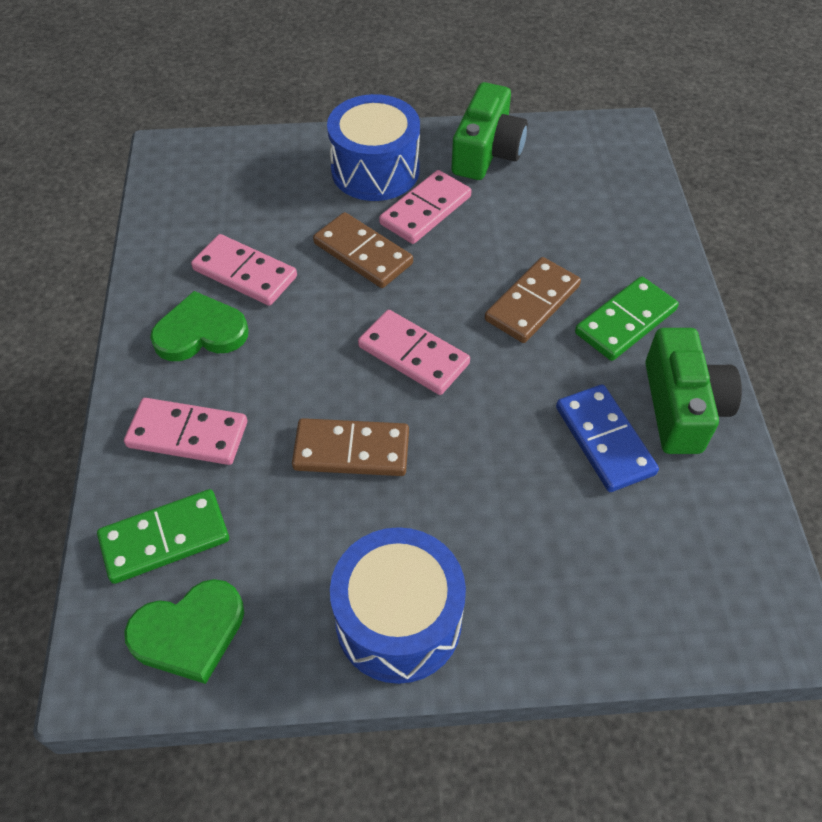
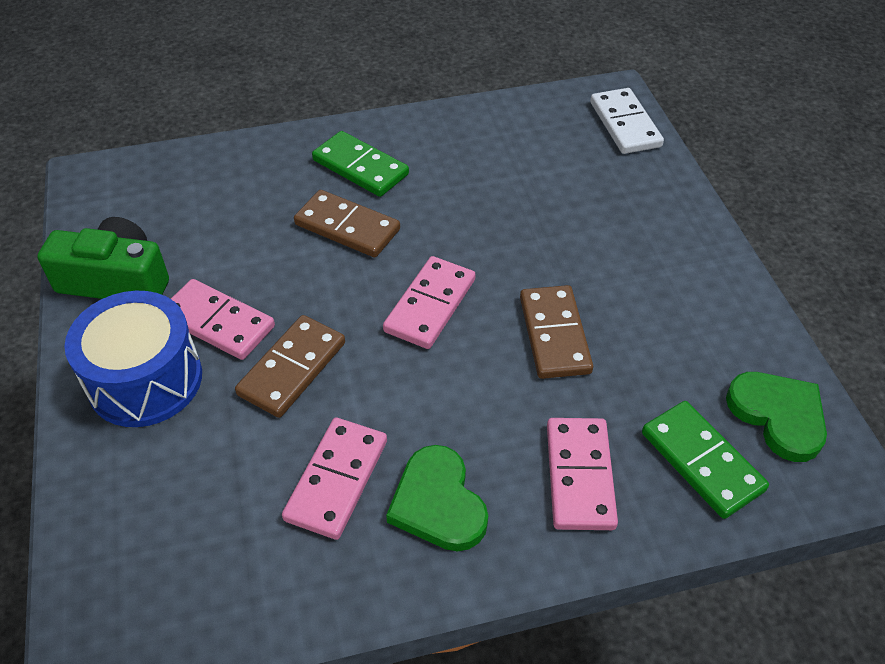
camera: 100 degrees left, 5 degrees down
(398, 620) = (700, 279): blue drum -> none
(604, 440) = (492, 175): blue domino -> none
(682, 407) = (446, 135): green camera -> none
(706, 619) = (624, 124): none -> white domino

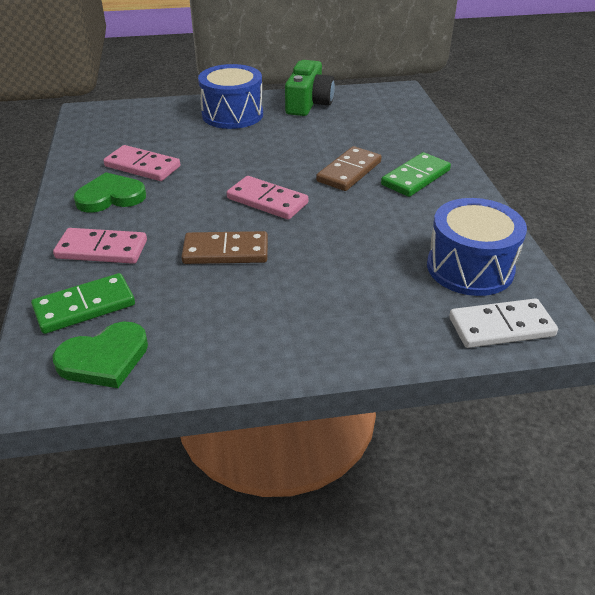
camera: 95 degrees right, 10 degrees down
(218, 322) = (269, 131): pink domino -> none
(292, 368) = (227, 153): brown domino -> none
(540, 136) = (470, 268): none -> blue drum

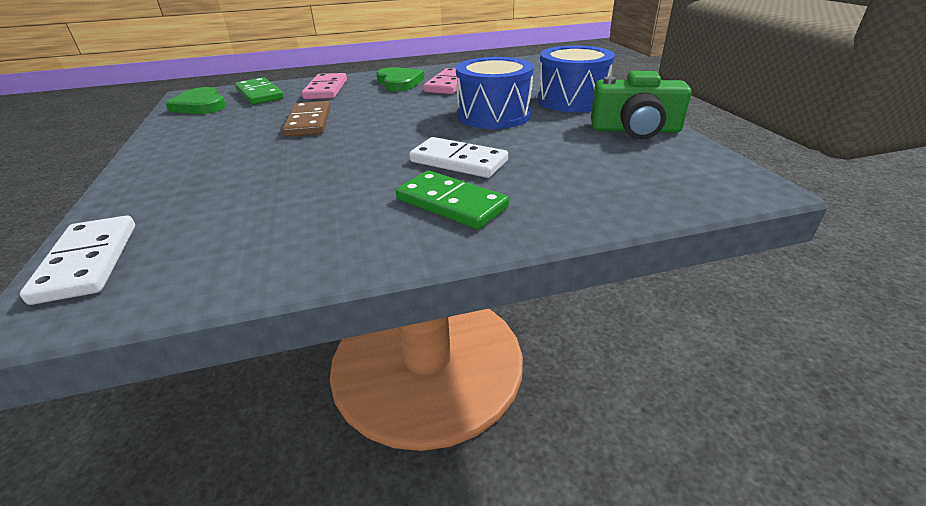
camera: 85 degrees right, 5 degrees down
(267, 201) = (391, 129): pink domino -> none
(349, 171) = (458, 161): brown domino -> white domino
(470, 268) = (219, 243): blue drum -> blue drum (494, 115)

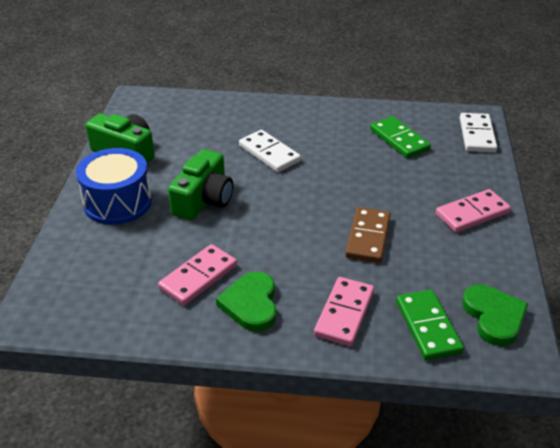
camera: 160 degrees left, 5 degrees up
(178, 157) = (472, 213): none -> pink domino
(451, 203) = (293, 124): green domino -> green domino (399, 139)
(494, 115) = (204, 199): blue drum -> green camera

